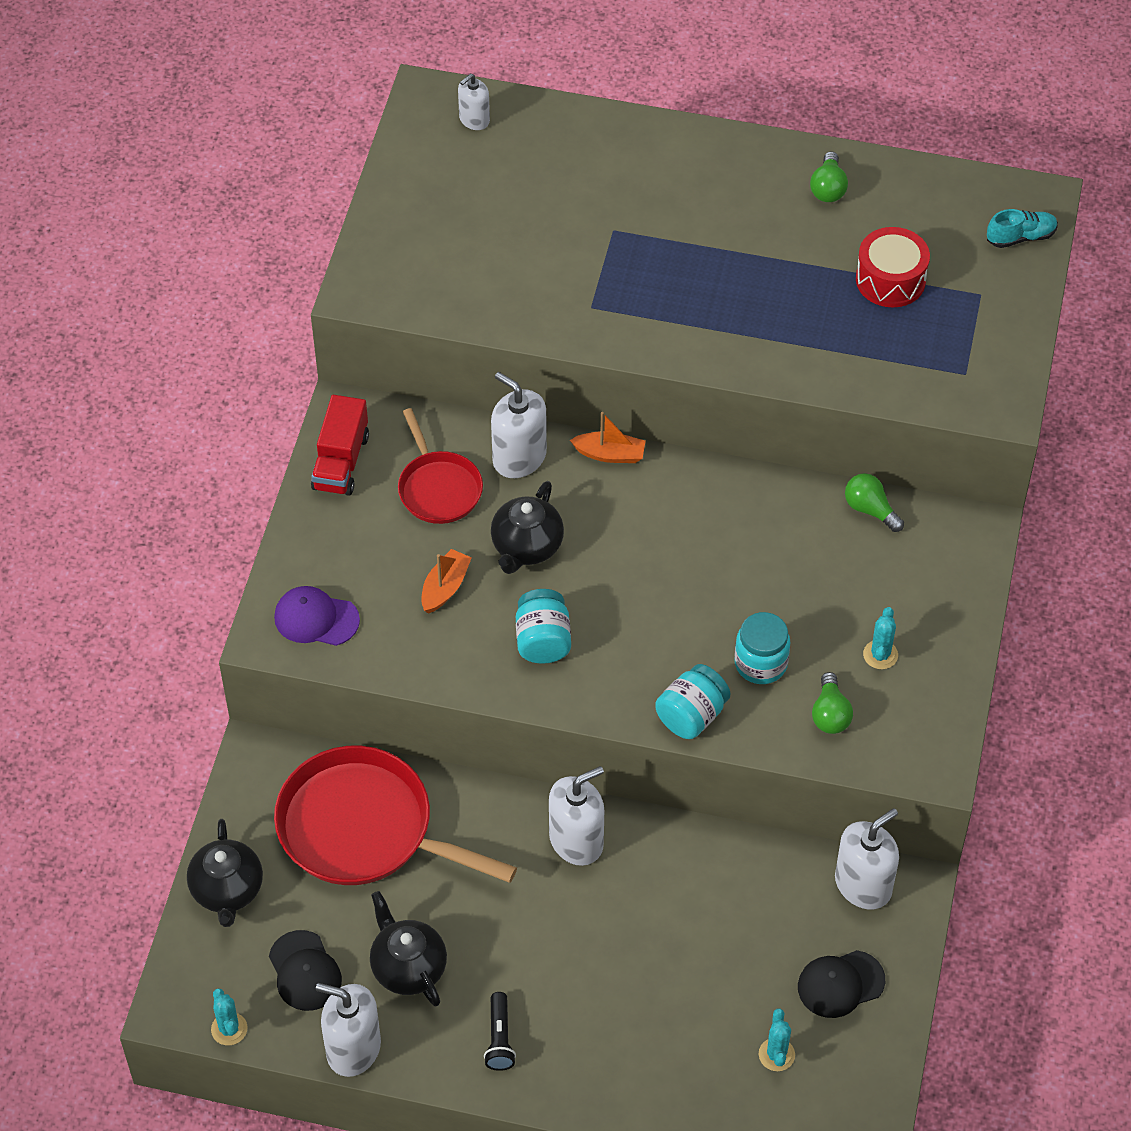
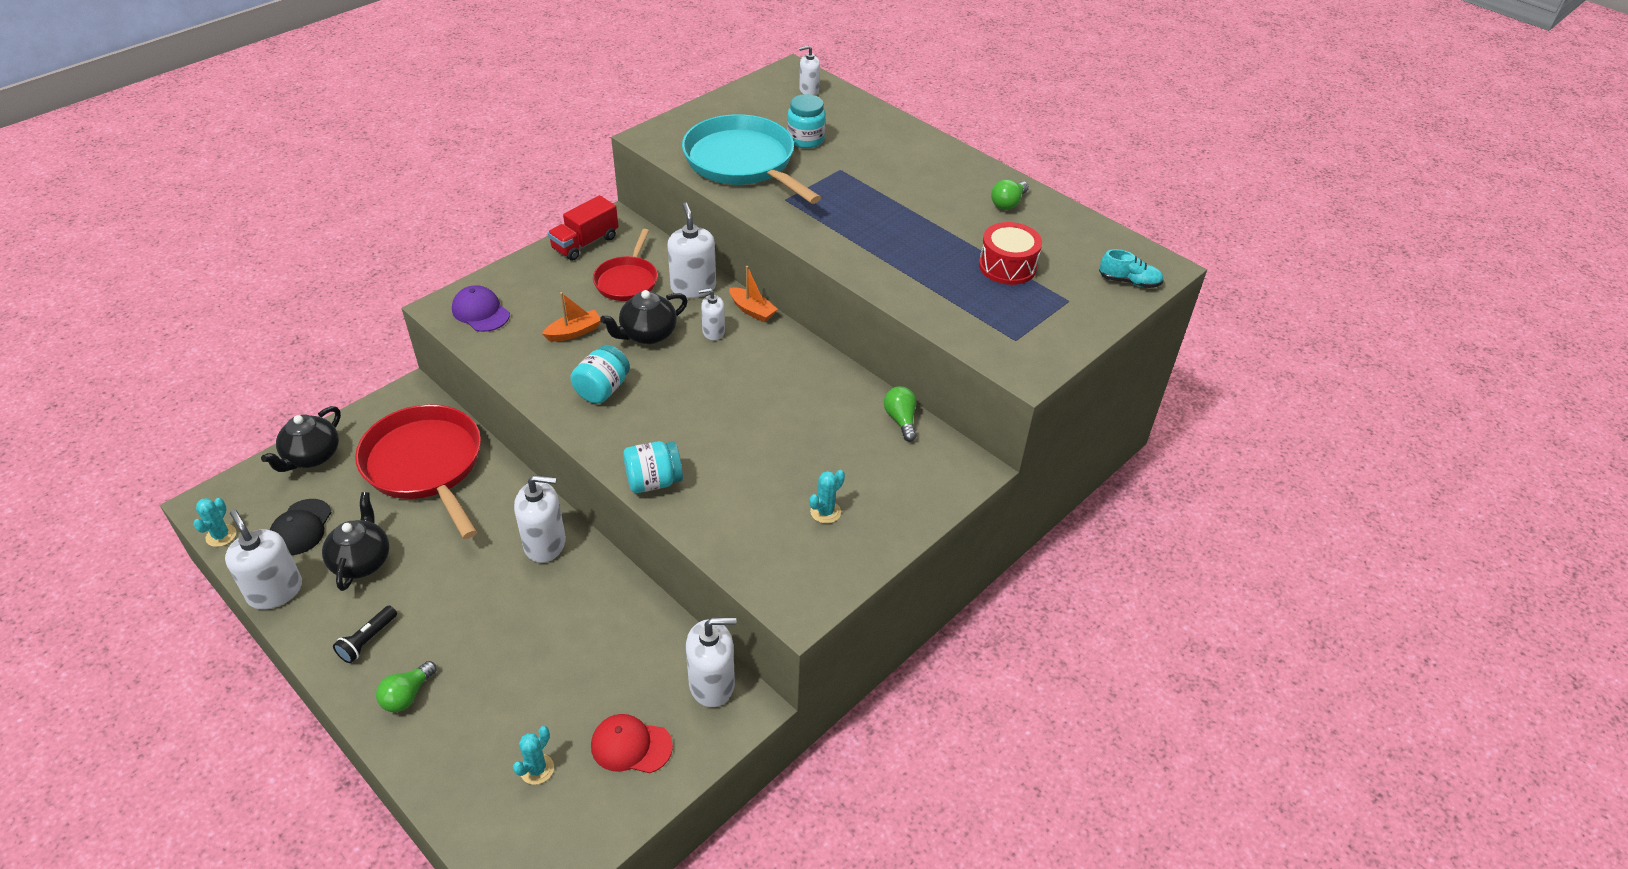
camera: 30 degrees right, 10 degrees down
(498, 276) = (743, 162): none -> turquoise pan
(593, 505) = (713, 332): none -> white soap dispenser
(760, 663) = (733, 474): turquoise jar -> turquoise jar (805, 139)
(830, 714) = (752, 531): green light bulb -> green light bulb (407, 695)
(840, 984) = (631, 746): black cap -> red cap

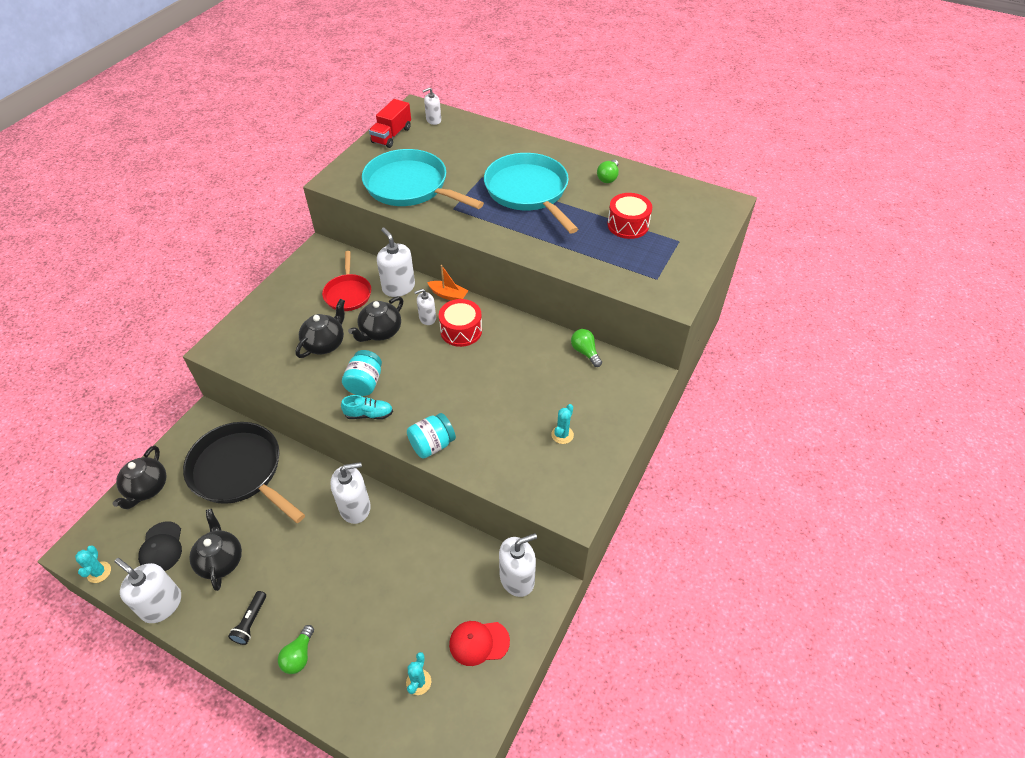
camera: 15 degrees left, 5 degrees up
(425, 465) = (240, 471): red pan -> black pan
(480, 312) = (247, 345): purple cap -> none
(574, 332) = (325, 343): orange boat -> black teapot
(585, 243) = (304, 271): red truck -> red truck (392, 135)
(749, 356) = (461, 331): none -> red drum
(805, 139) = (447, 159): turquoise jar -> none
(893, 199) = (528, 192): none -> turquoise pan
(1129, 281) = (712, 218): turquoise shoe -> turquoise shoe (369, 414)

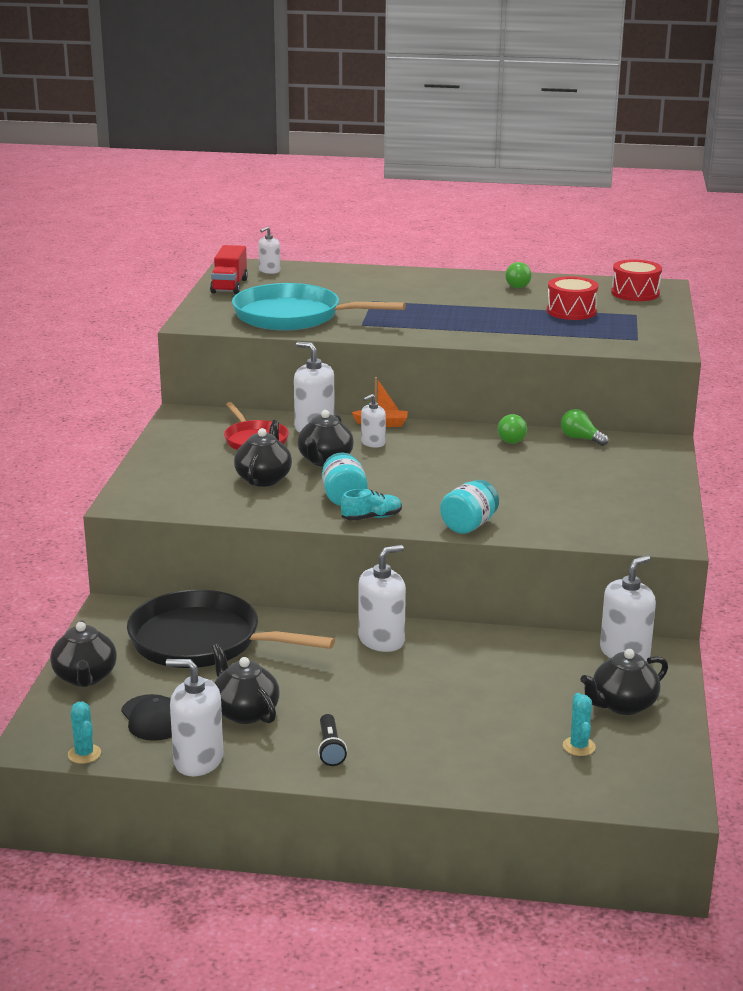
camera: 20 degrees left, 25 degrees down
(299, 655) = (416, 759): green light bulb -> green light bulb (510, 439)
(461, 331) = (422, 445): red drum -> red drum (635, 293)
(479, 642) = (622, 705): red cap -> black teapot
(528, 192) = (437, 304): turquoise pan -> none
(562, 435) = (609, 495): turquoise cactus -> none

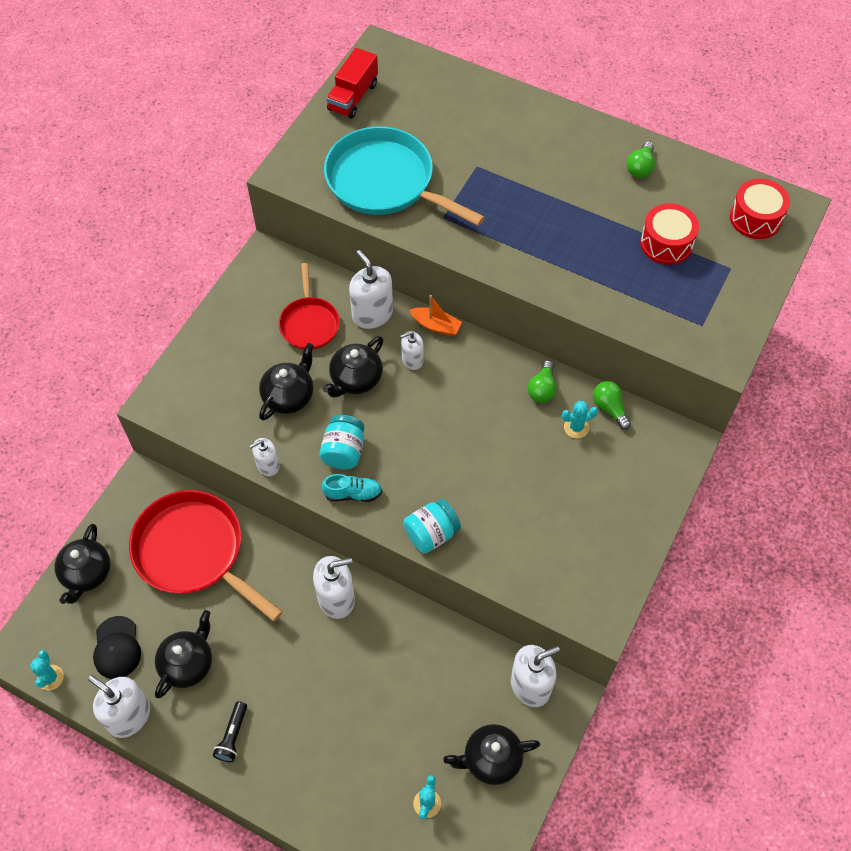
camera: 20 degrees right, 35 degrees up
(202, 641) = (194, 552): black pan -> red pan
(244, 712) = (188, 663): black teapot -> black teapot turned 45 degrees clockwise
(269, 271) = (406, 71): white soap dispenser -> white soap dispenser (268, 465)
(559, 452) = (576, 427): none -> turquoise cactus

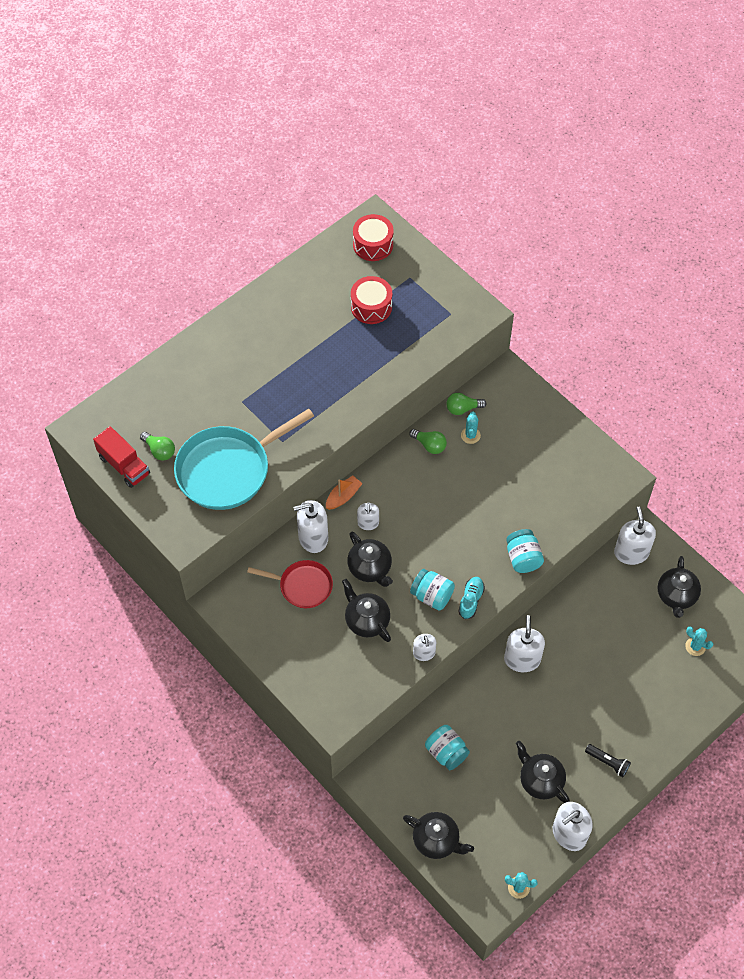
camera: 70 degrees left, 0 degrees up
(117, 648) = (510, 831): black cap -> none
(194, 552) = (446, 752): red pan -> turquoise jar
(640, 167) = (294, 295): green light bulb -> green light bulb (159, 450)

